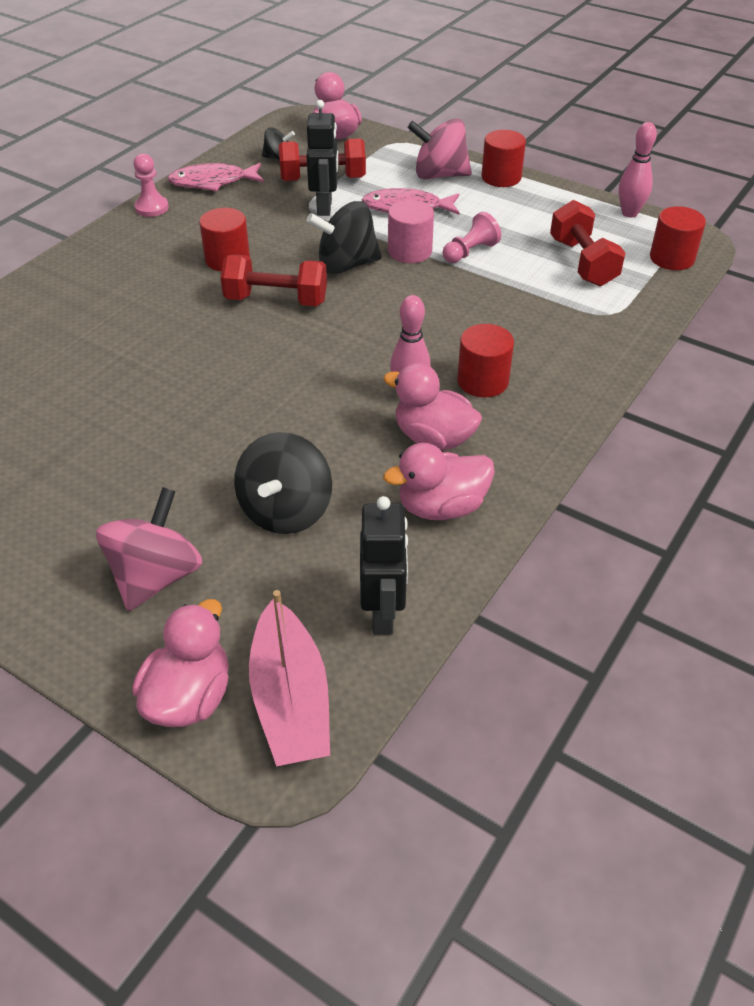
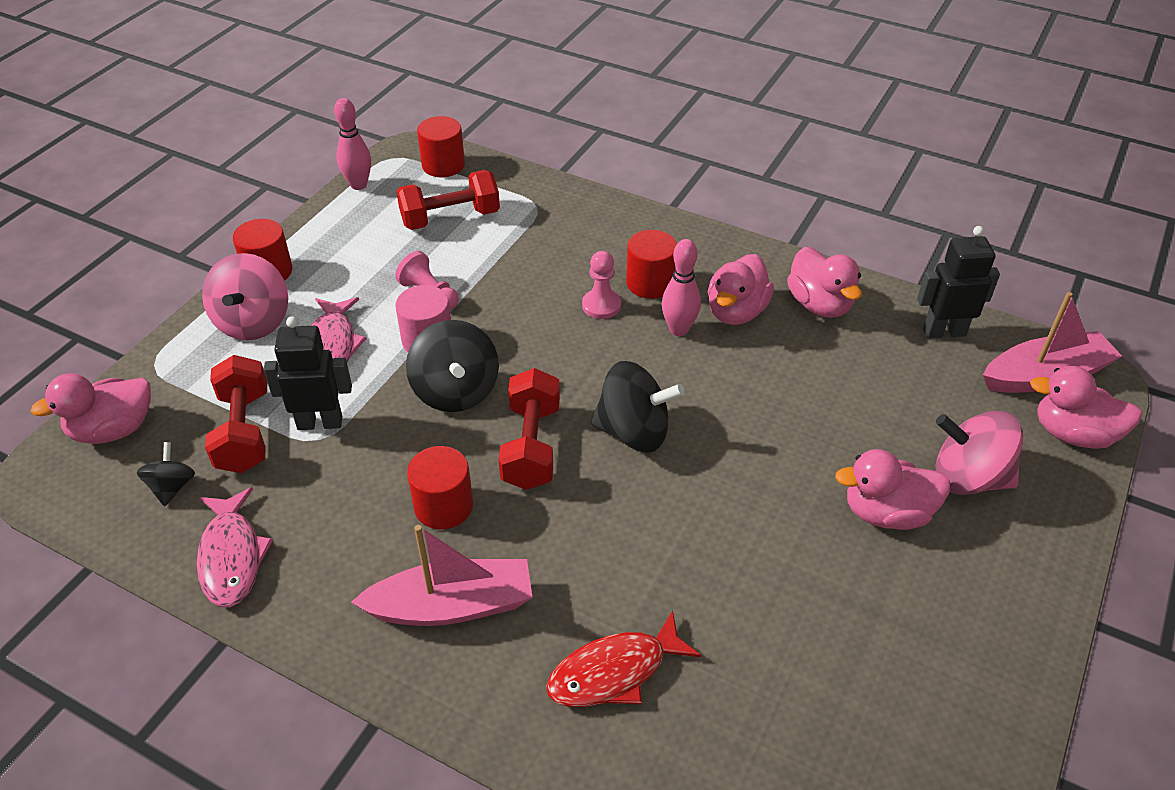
camera: 95 degrees left, 0 degrees up
(52, 329) = (614, 672): none -> red fish
(135, 502) = (886, 513): none -> pink duck
(138, 263) = (452, 605): none -> pink boat
(152, 208) = (299, 621): pink pawn -> pink pawn (601, 305)
(286, 511) = (858, 400): black spinning top -> black spinning top (634, 432)

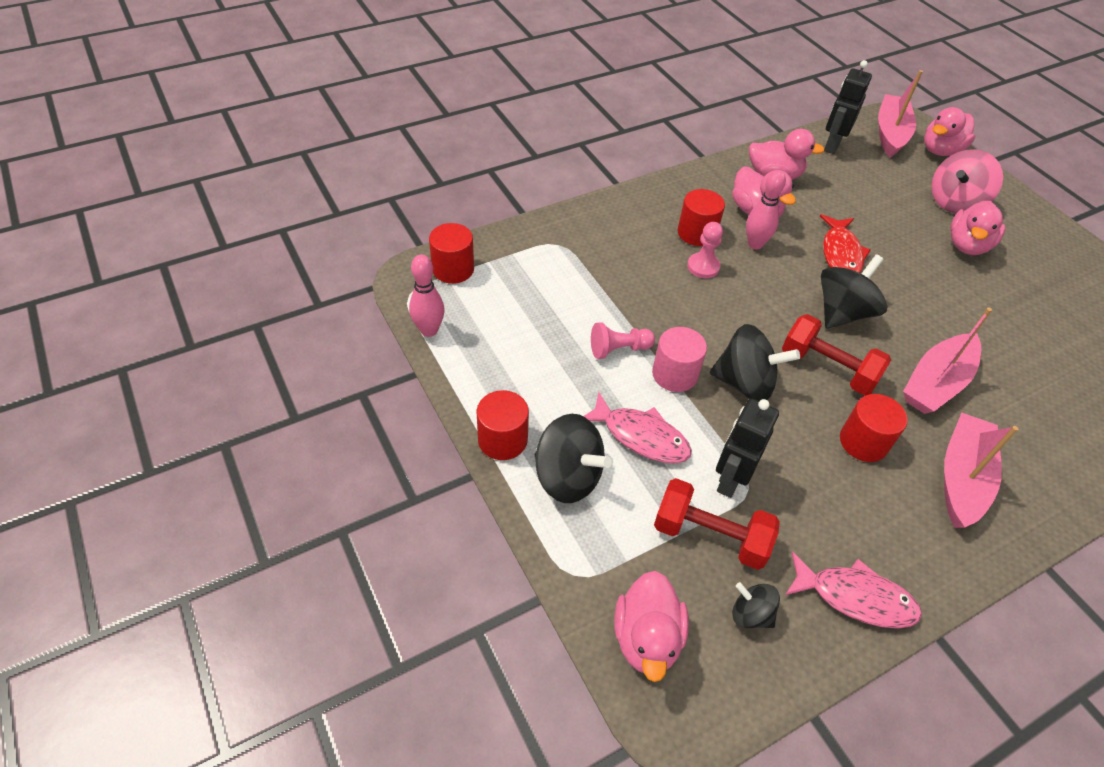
camera: 60 degrees left, 5 degrees up
(253, 322) = (567, 477): pink spinning top -> black spinning top
(450, 218) = (530, 296): red dumbbell -> none
(589, 545) = (936, 383): none -> pink boat
(614, 672) = (1047, 420): red fish -> red fish (840, 254)

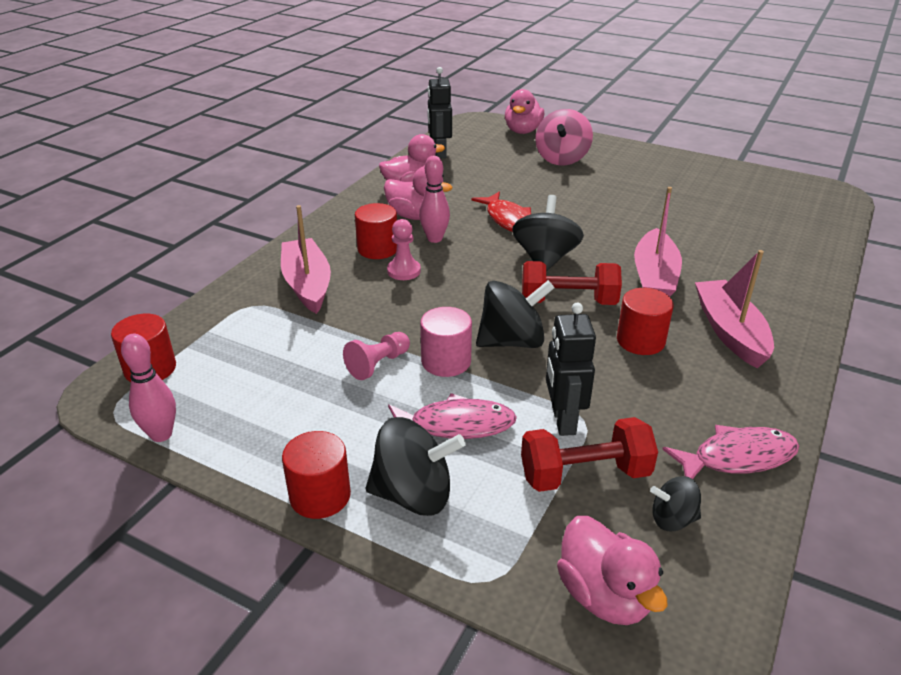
camera: 30 degrees left, 15 degrees down
(890, 133) = (477, 132): pink boat -> pink boat (307, 284)
(967, 245) = (594, 182): pink duck -> none

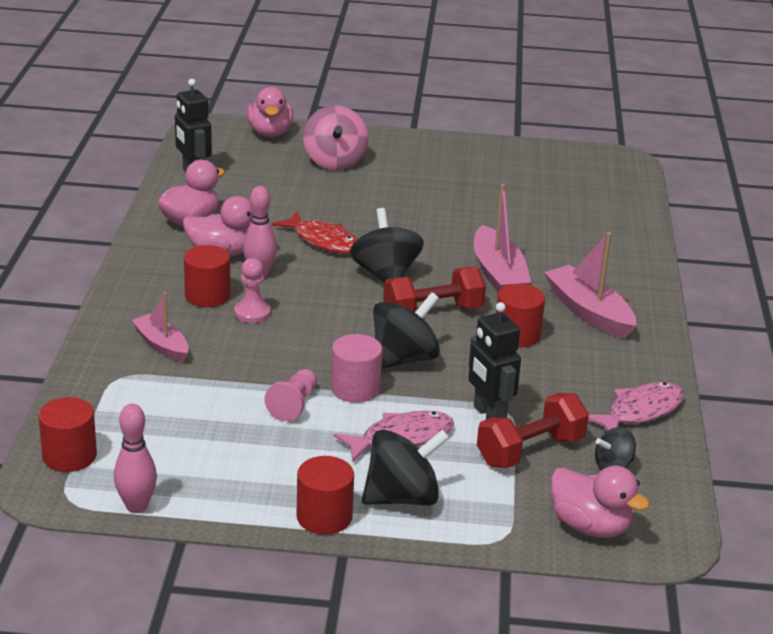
camera: 25 degrees left, 5 degrees down
(307, 284) = (161, 345): pink boat -> pink boat, size x0.64

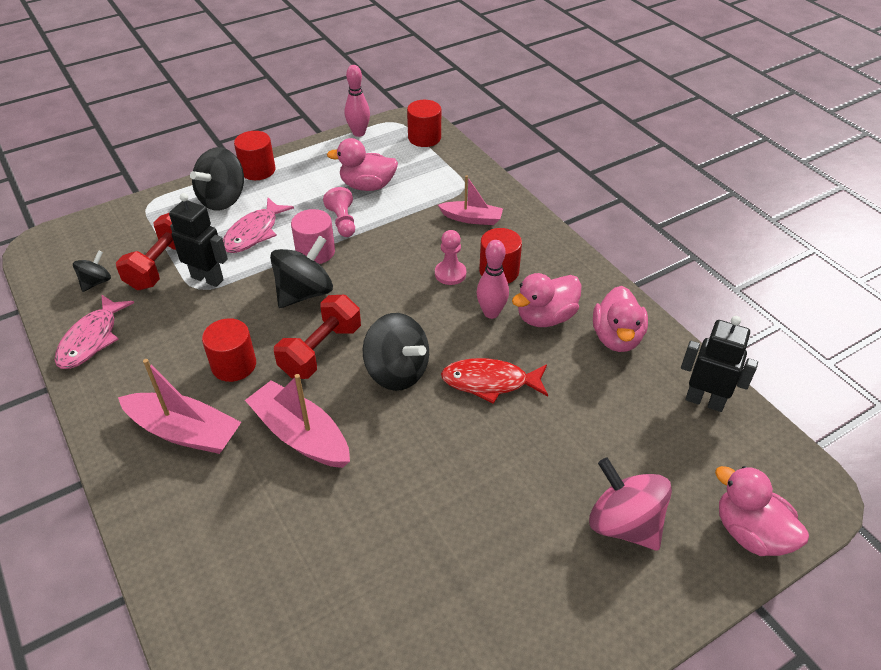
camera: 145 degrees right, 15 degrees up
(404, 359) = (304, 293): black spinning top -> black spinning top turned 150 degrees counterclockwise
(590, 526) = (95, 234): pink duck -> pink duck (367, 186)

